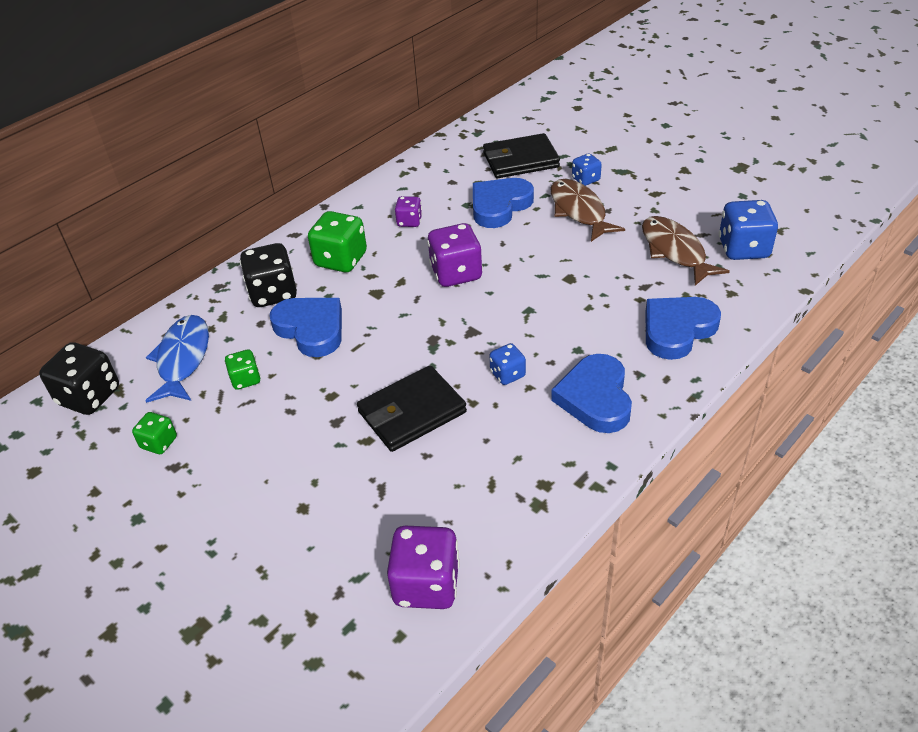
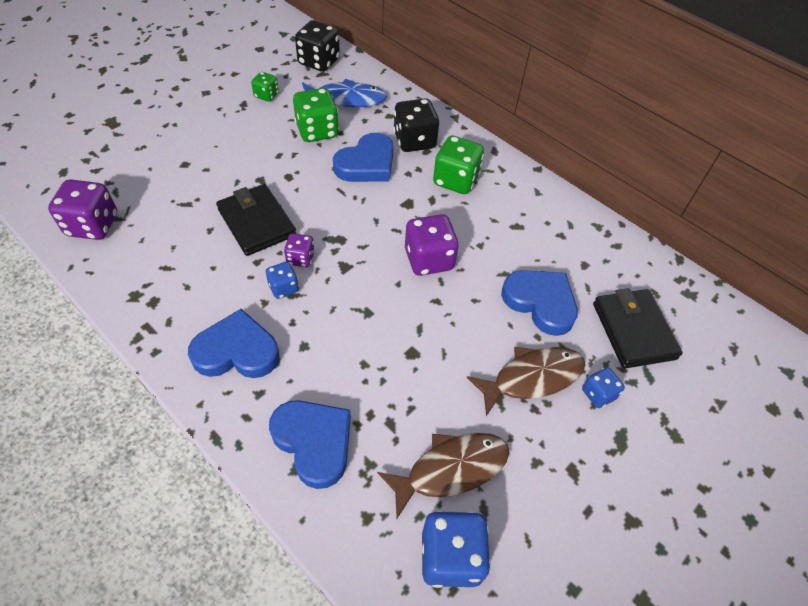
camera: 85 degrees right, 10 degrees up
(246, 379) = (317, 131): green dice -> green dice, size x1.79
(409, 221) = (512, 228): purple dice -> purple dice (300, 258)

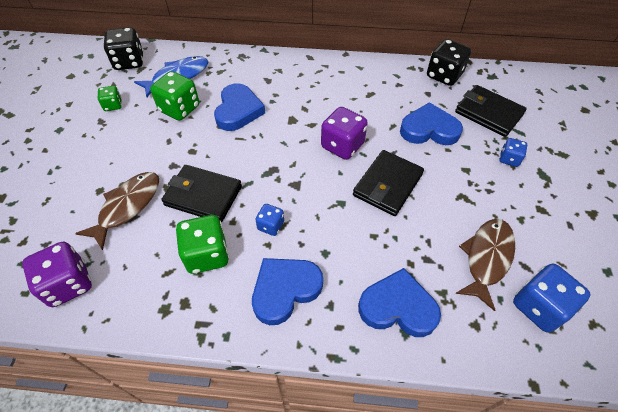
camera: 35 degrees left, 0 degrees up
(300, 258) = (261, 199): purple dice -> none
(414, 141) = (254, 78): black dice -> black dice (444, 76)
(431, 327) = (387, 185): none -> black wallet
(455, 180) = (306, 88): green dice -> green dice (207, 255)
(532, 378) = (470, 174): brown fish -> brown fish (127, 206)

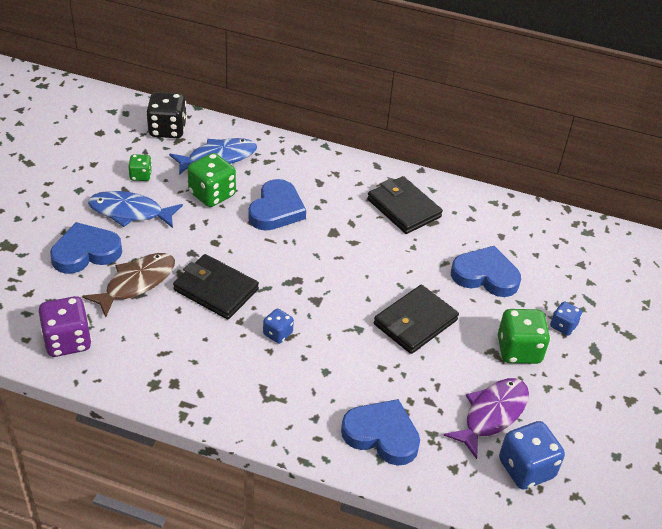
camera: 10 degrees right, 10 degrees down
(109, 140) = (130, 212): none -> blue fish
(207, 255) = (206, 346): green dice -> green dice (518, 350)
(285, 290) = (274, 394): blue heart -> blue heart (86, 252)
(342, 146) = (380, 272): purple dice -> none
(444, 76) = (529, 219): black dice -> none
(486, 258) = (492, 414): brown fish -> purple fish
(488, 113) = (563, 273): black wallet -> black wallet (403, 208)

